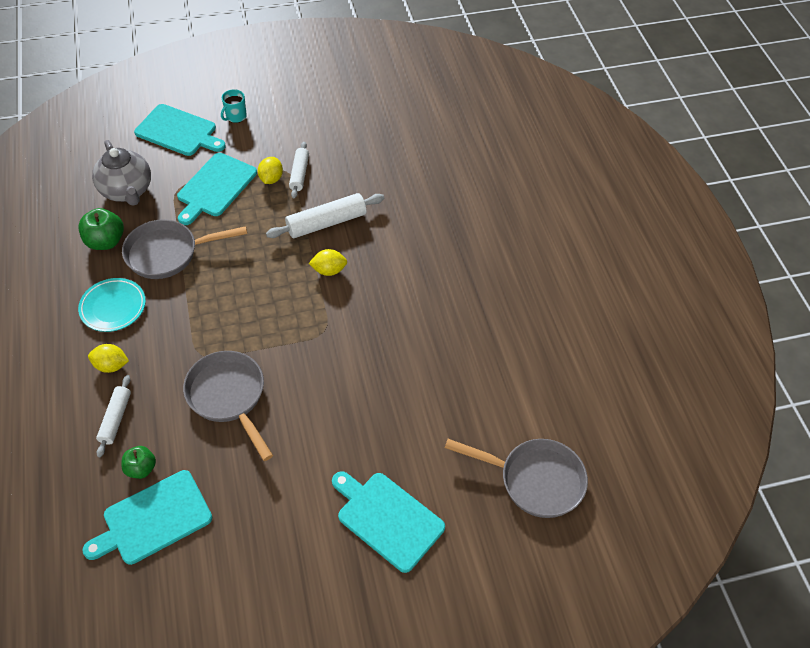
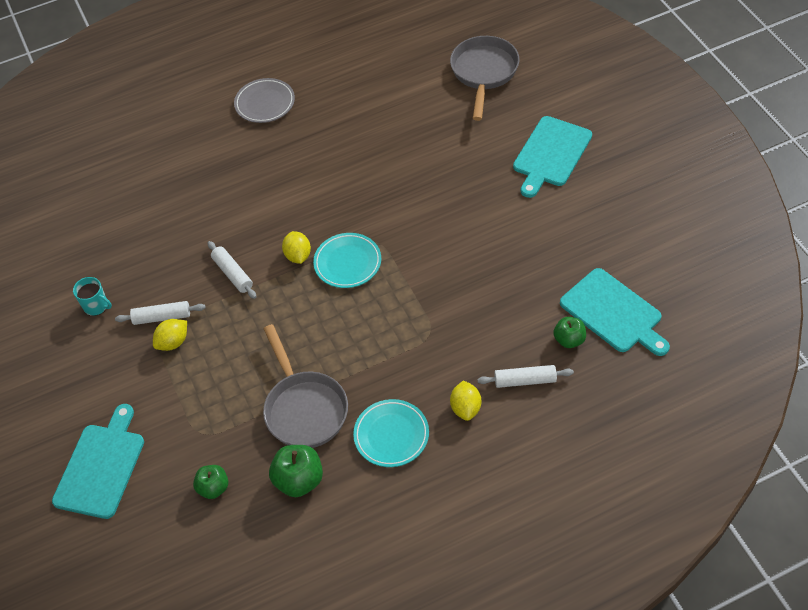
camera: 95 degrees left, 0 degrees up
(127, 191) = (213, 488): grey teapot -> green apple
(215, 187) = (194, 394): turquoise cutting board -> none
(229, 397) = (471, 295): grey pan -> none
(236, 116) = (68, 411): turquoise mug -> turquoise mug (96, 306)
(271, 179) = (173, 342): yellow lemon -> yellow lemon turned 45 degrees counterclockwise
(306, 306) = (347, 263): none -> turquoise plate
(326, 223) = (232, 274): white rolling pin -> white rolling pin, size x0.63
(533, 270) = (265, 103): none -> grey plate

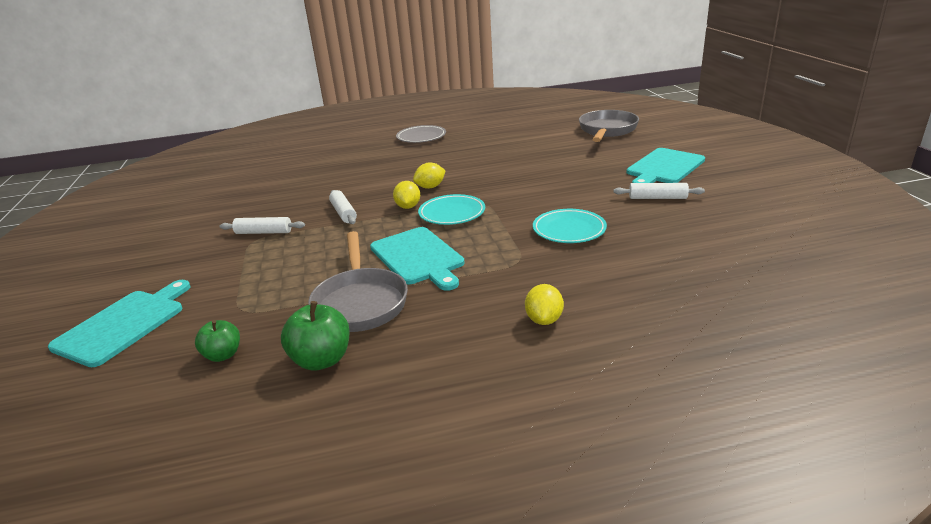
camera: 10 degrees right, 25 degrees down
(96, 306) = (213, 222): turquoise mug -> none
(173, 342) = (262, 247): yellow lemon -> yellow lemon (430, 187)
(391, 435) = (447, 333): turquoise plate -> turquoise plate (569, 230)
(525, 380) = (621, 304): white rolling pin -> white rolling pin (657, 198)
(569, 340) = (678, 278): green apple -> none
(613, 313) = (732, 263): turquoise cutting board -> turquoise cutting board (418, 257)

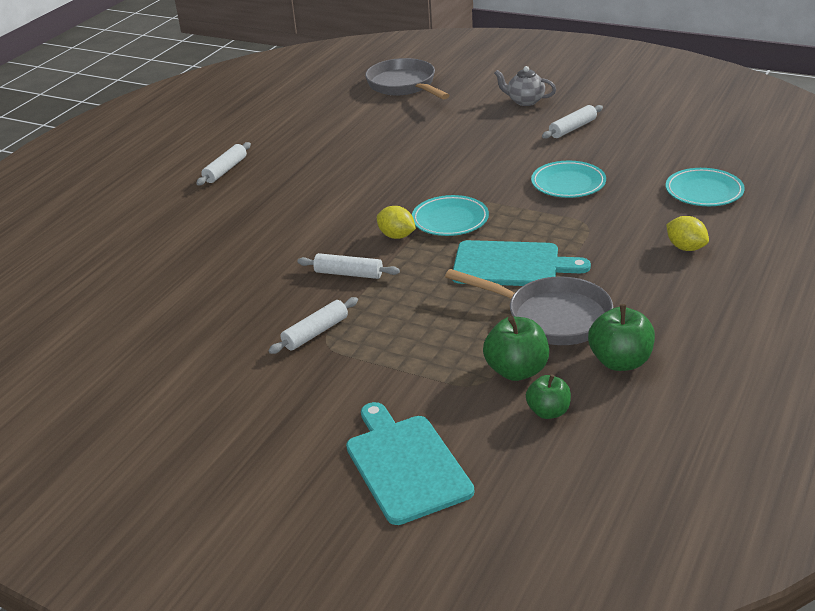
camera: 50 degrees left, 5 degrees up
(271, 318) = (516, 371): none -> green apple
(421, 137) = (225, 170): grey plate -> white rolling pin
(430, 187) = (371, 210): yellow lemon -> none
(657, 290) = (704, 192): none -> turquoise plate
(664, 167) = (525, 101): turquoise cutting board -> grey teapot

